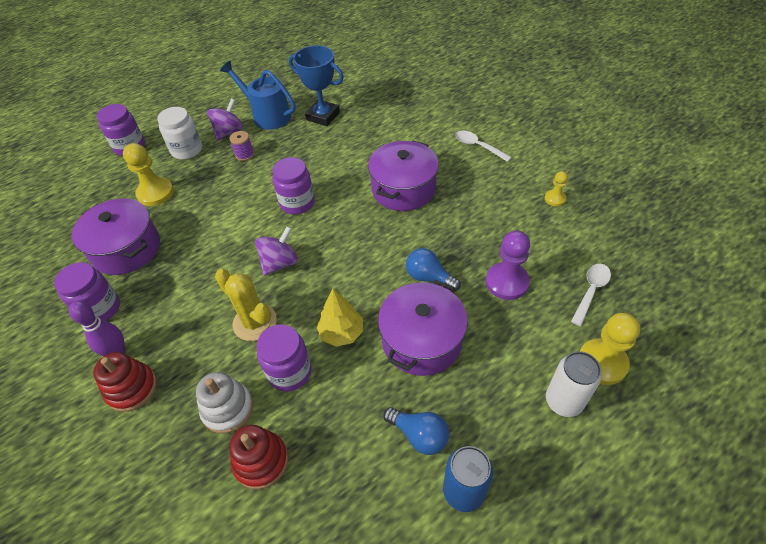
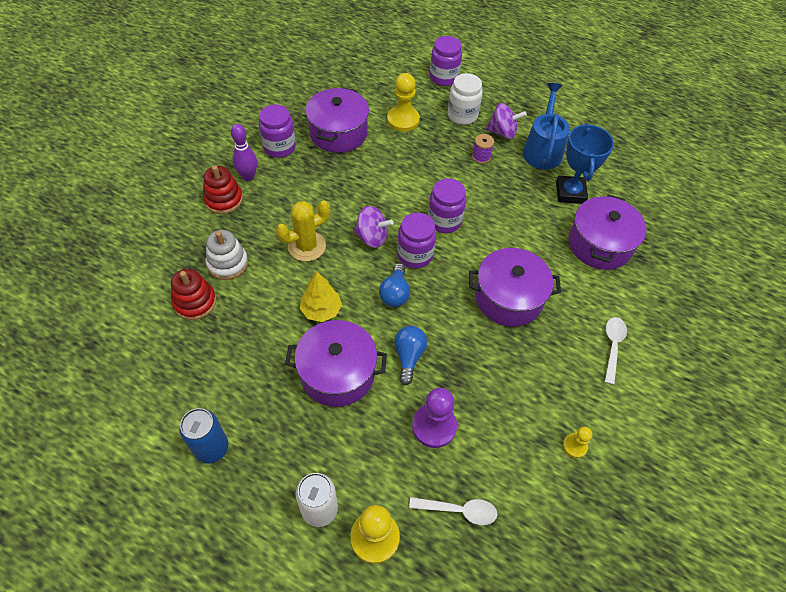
camera: 60 degrees right, 5 degrees up
(255, 322) = (306, 246): yellow cactus -> yellow cactus turned 45 degrees clockwise
(289, 372) = (271, 289): purple jar -> purple jar (415, 255)
(383, 119) = (599, 244): none -> purple pot
(419, 435) = (248, 400): blue light bulb -> blue light bulb (395, 293)

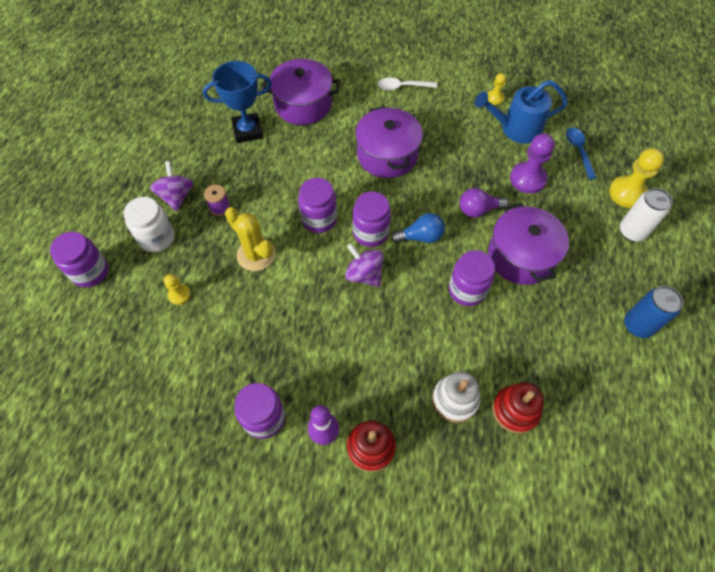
camera: 105 degrees left, 5 degrees up
(306, 246) = (400, 330): yellow cactus -> yellow cactus (256, 254)
(321, 310) = (467, 290): yellow tree -> purple jar
(338, 133) = (219, 358): purple pot -> none
(372, 237) = (364, 274): purple spinning top -> purple spinning top turned 45 degrees counterclockwise
(403, 120) = (179, 294): yellow pawn -> yellow pawn, size x0.54
(408, 356) = (478, 210): blue light bulb -> purple light bulb
(459, 510) = (578, 151): white spoon -> blue spoon
(542, 150) = (195, 159): blue watering can -> blue watering can (516, 129)

